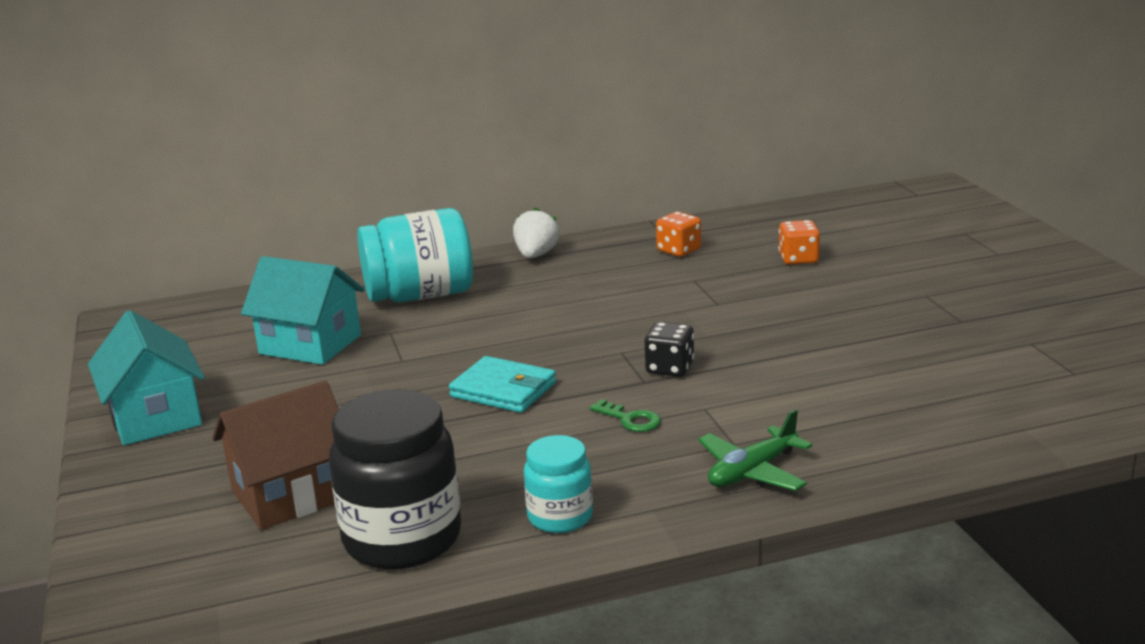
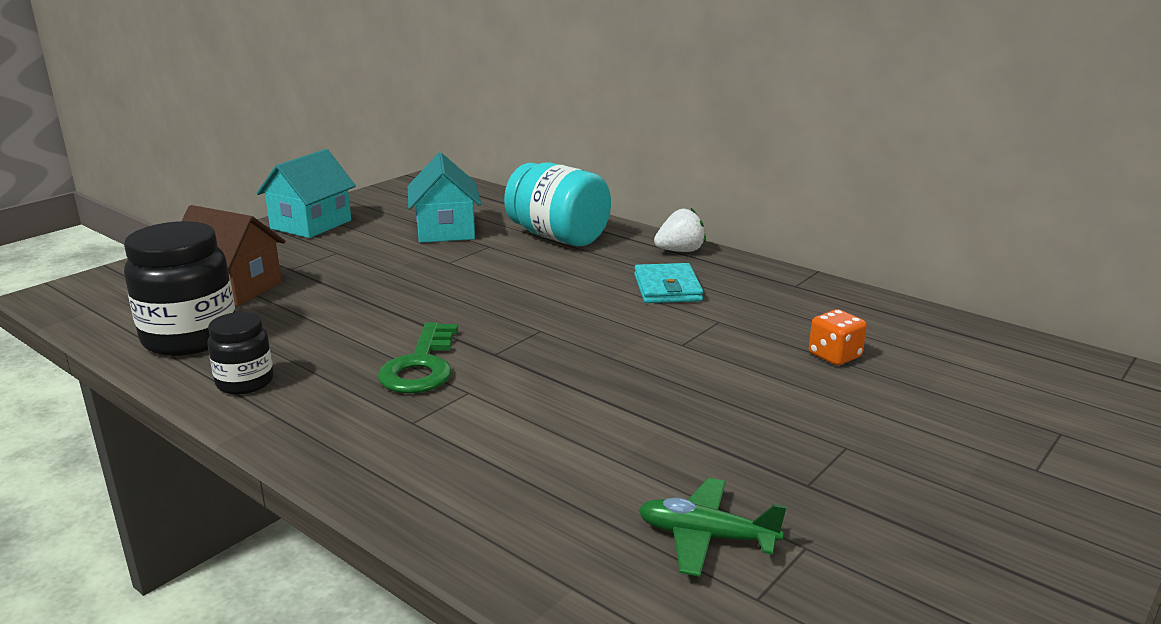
camera: 55 degrees right, 0 degrees up
(503, 390) = (432, 306): turquoise wallet -> turquoise wallet (667, 288)
(560, 517) = (245, 382): turquoise jar -> black jar
(630, 419) = (421, 366): green key -> green key, size x1.93
(670, 368) = (529, 357): black dice -> none
(678, 250) = (771, 299): orange dice -> none
(752, 472) = (365, 444): green plane -> green plane (706, 537)

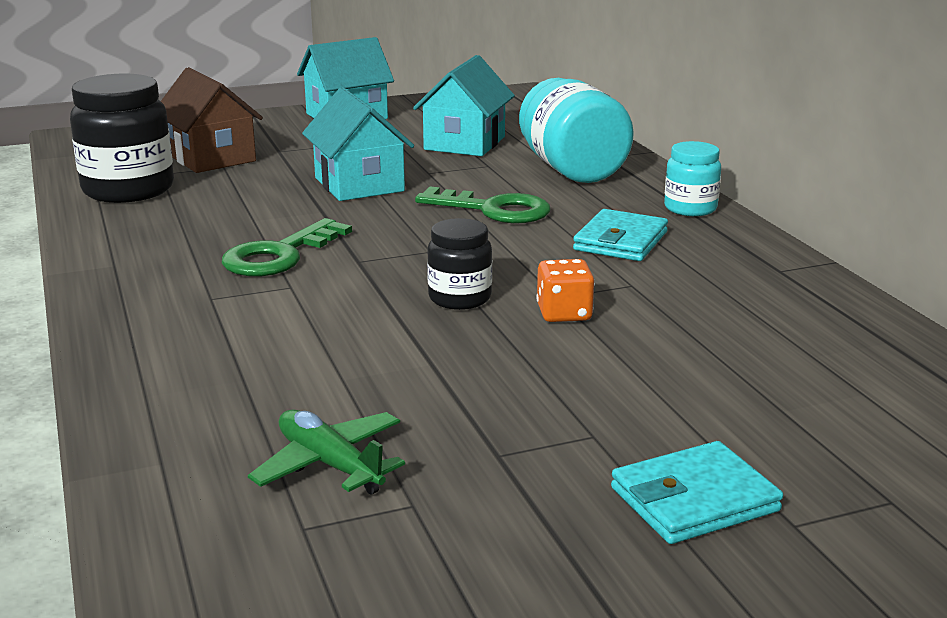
camera: 30 degrees right, 0 degrees up
(245, 382) = (124, 234): black jar -> black jar (460, 298)
(405, 285) = (359, 184): none -> turquoise house
(543, 283) = (493, 210): none -> green key
(680, 251) = (690, 208): white strawberry -> turquoise jar
(834, 356) = (717, 349): orange dice -> orange dice (564, 313)
(964, 473) = (694, 500): none -> turquoise wallet

